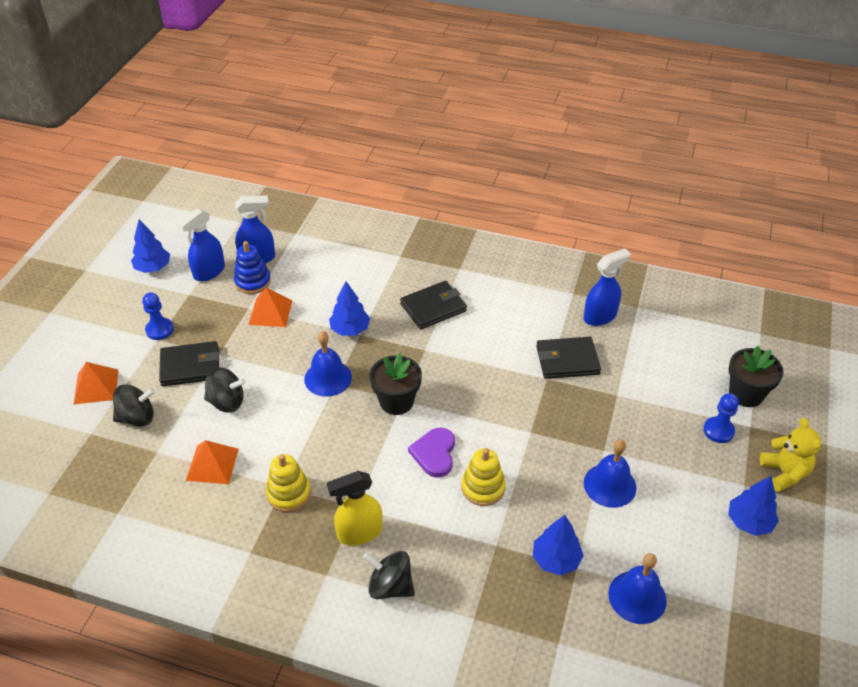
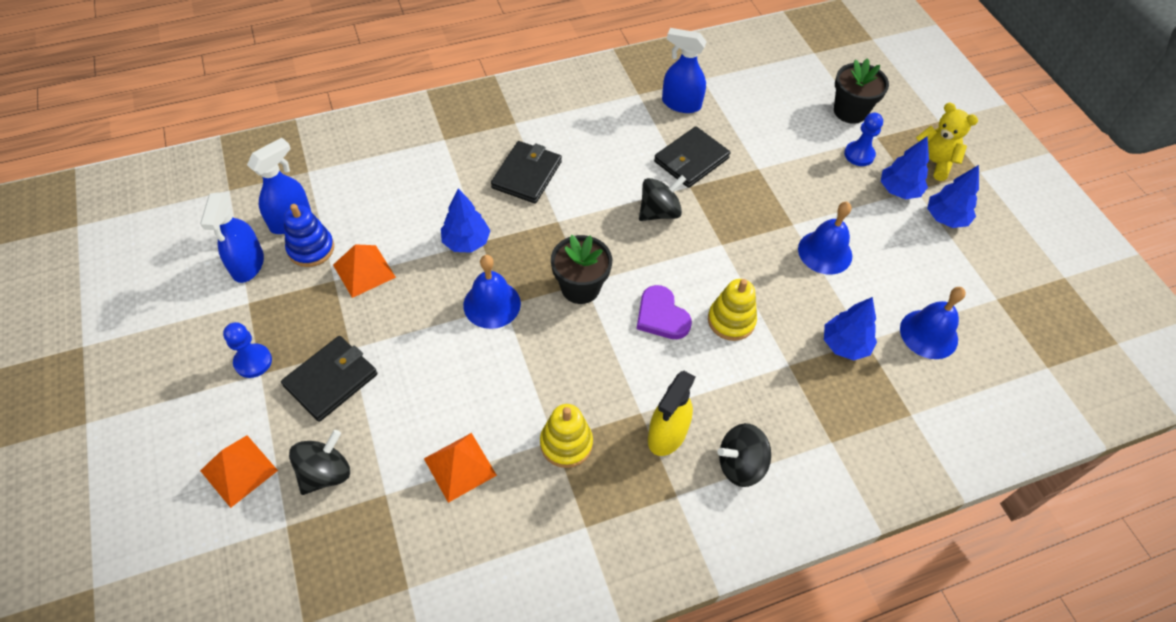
camera: 40 degrees left, 10 degrees up
(153, 268) = (172, 297): blue tree -> blue tree (899, 190)
(227, 402) = (410, 393): black spinning top -> black spinning top (659, 212)
(600, 316) = (681, 104): blue spray bottle -> blue spray bottle turned 90 degrees counterclockwise

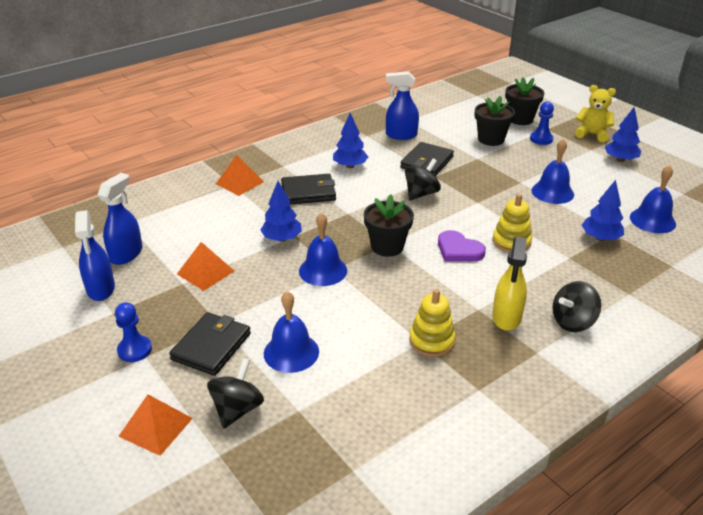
camera: 15 degrees left, 20 degrees down
(311, 249) = (153, 268): blue stacking toy -> none
(409, 413) = (291, 352): none -> blue bell
(460, 466) = (353, 376): orange pyramid -> orange pyramid (239, 183)
(527, 174) = (308, 192): black wallet -> black wallet turned 75 degrees clockwise
(792, 139) = (491, 139): none -> black flower pot
(899, 190) = (580, 152): blue tree -> blue tree (350, 166)

